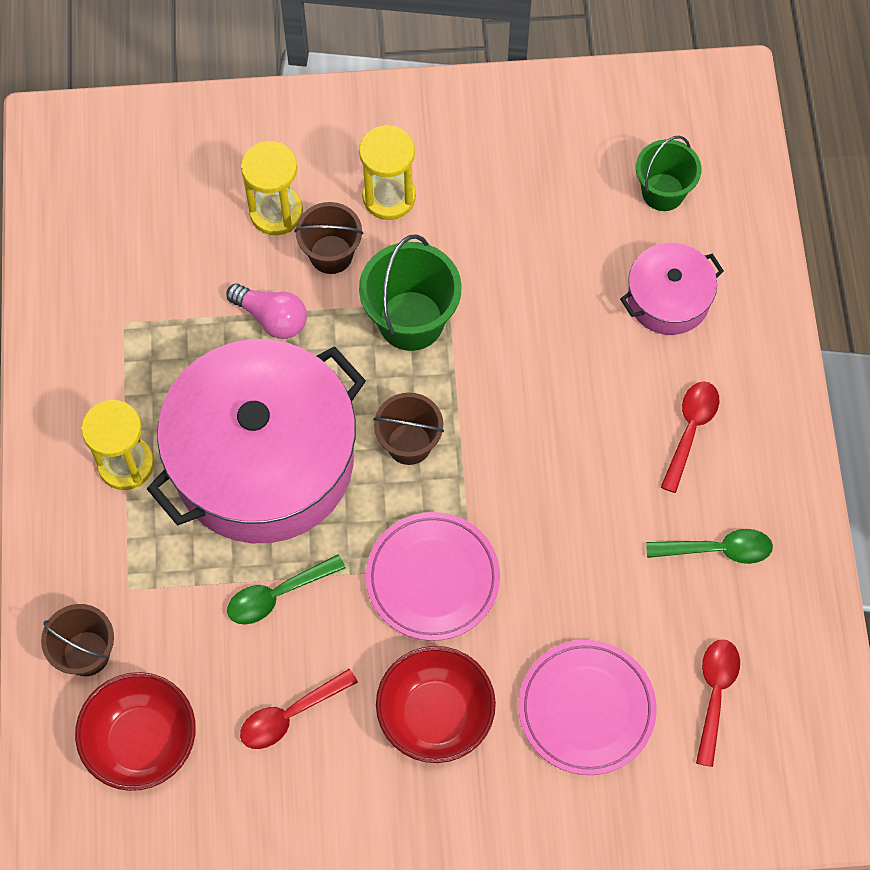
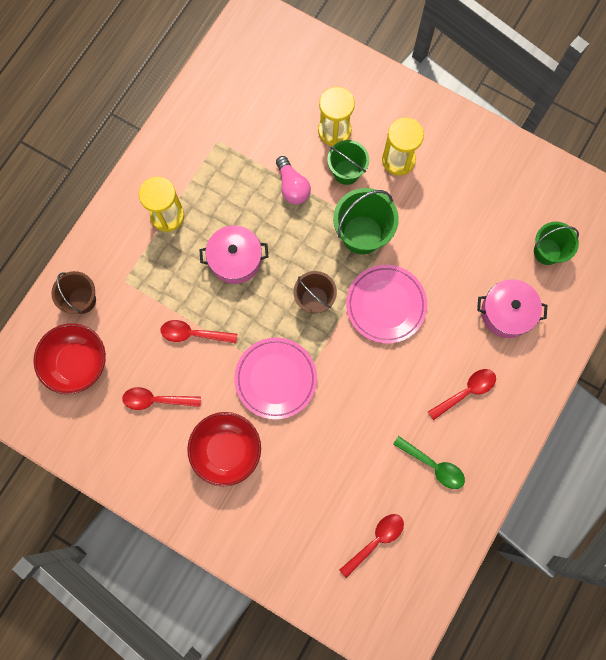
camera: 35 degrees right, 10 degrees up
(263, 460) = (235, 259): pink pot -> pink pot, size x0.47
(277, 595) = (193, 334): green spoon -> red spoon
(331, 254) = (346, 172): brown bucket -> green bucket
(586, 709) = (304, 501): pink plate -> pink plate (386, 305)

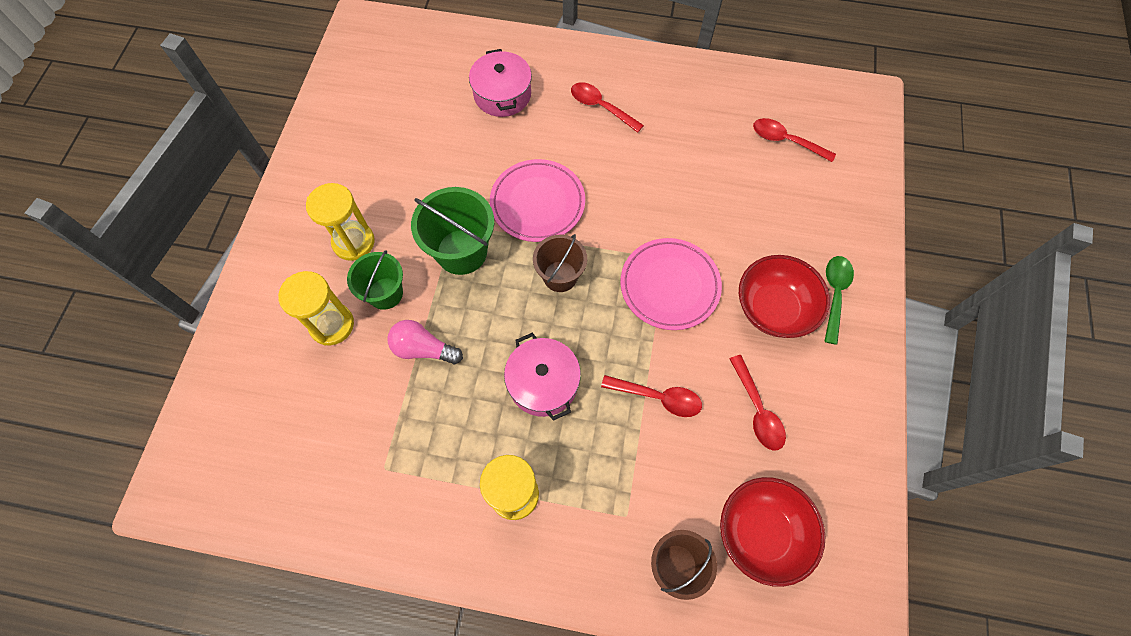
camera: 110 degrees left, 10 degrees down
(193, 334) = (658, 397): red spoon -> red spoon turned 60 degrees counterclockwise
(292, 186) = (423, 349): pink light bulb -> pink light bulb turned 120 degrees counterclockwise
(433, 465) = (688, 114): green spoon -> green spoon (834, 294)
(547, 251) = (423, 77): green bucket -> none

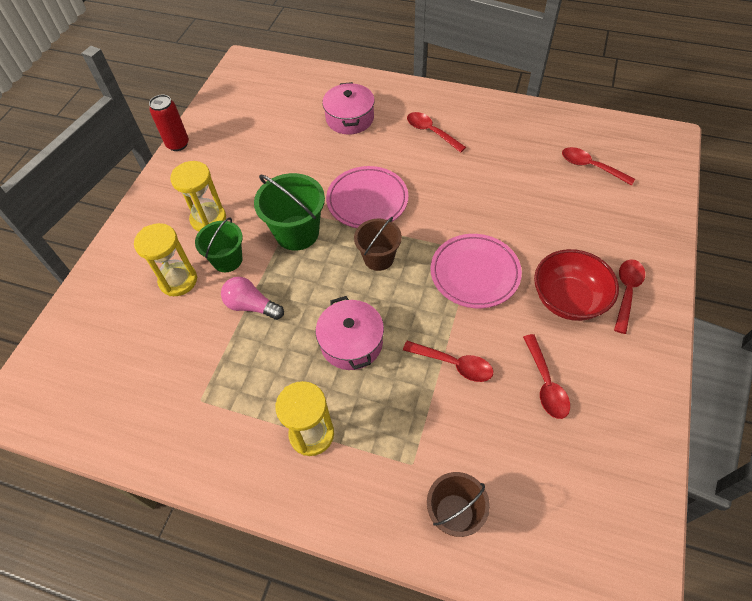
camera: 10 degrees right, 10 degrees down
(298, 144) = (178, 144): none -> red can
(761, 533) = (539, 493): red bowl -> none
(834, 294) = (626, 292): green spoon -> red spoon

